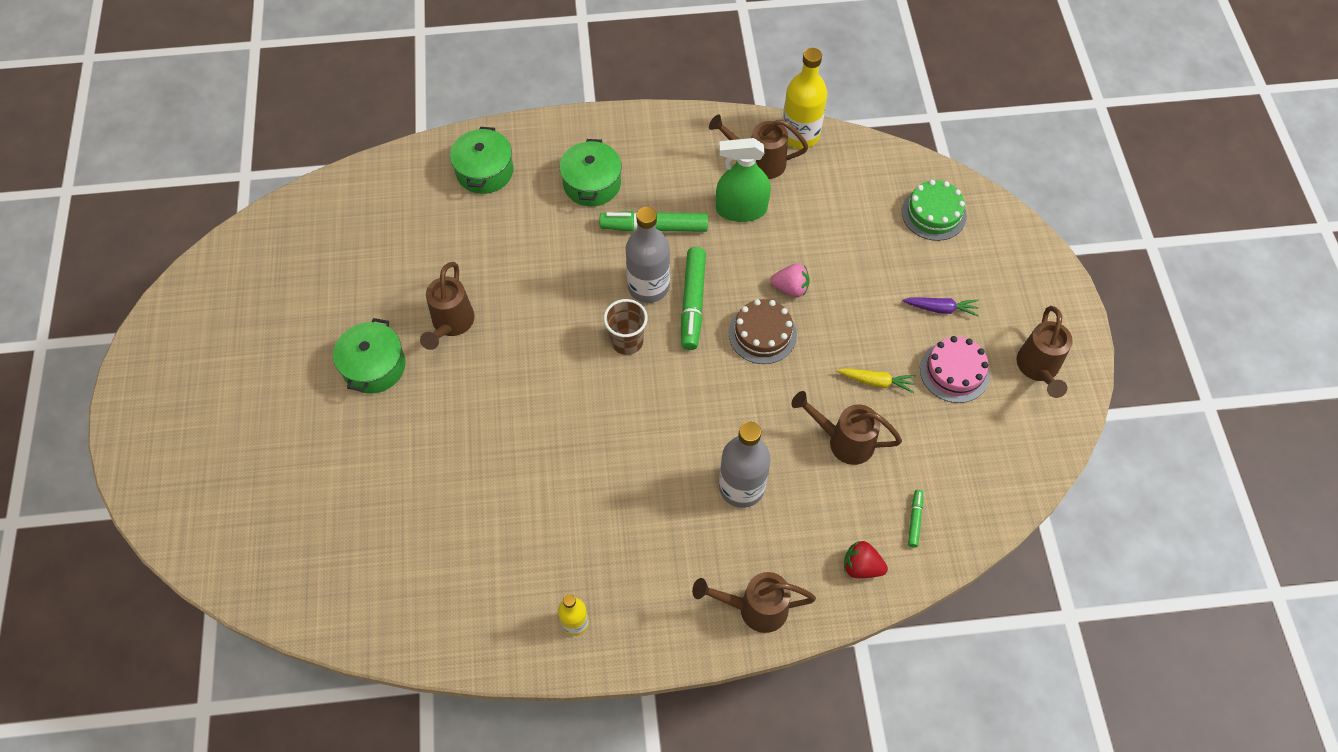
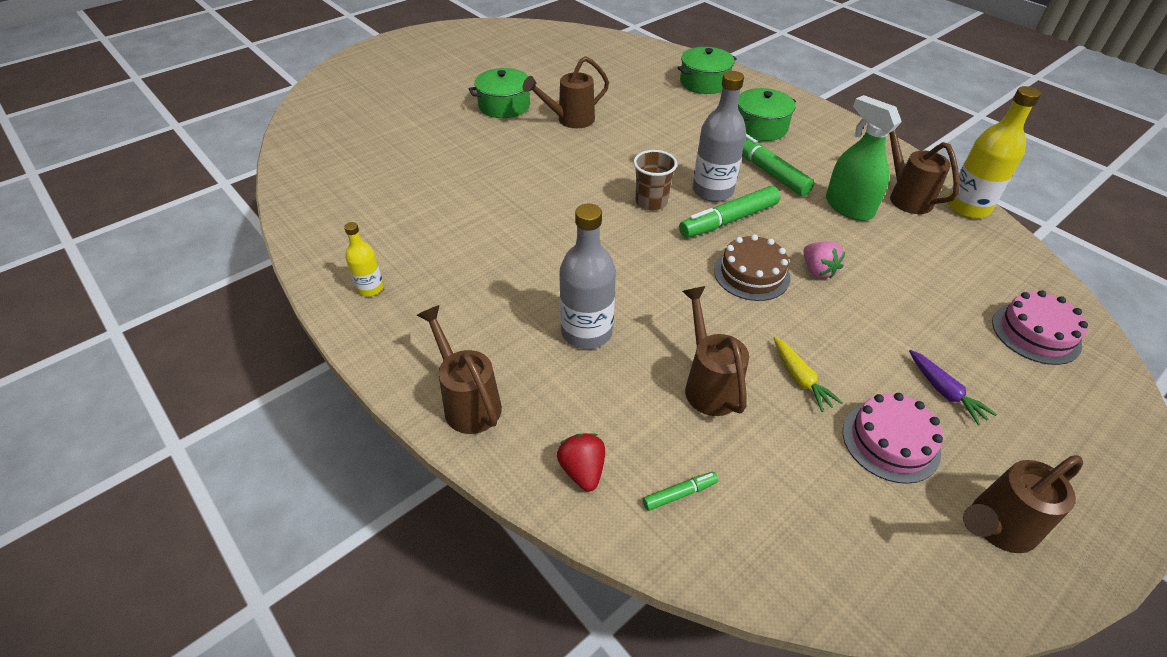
camera: 55 degrees right, 15 degrees down
(933, 213) = (1035, 333): green cake -> pink cake

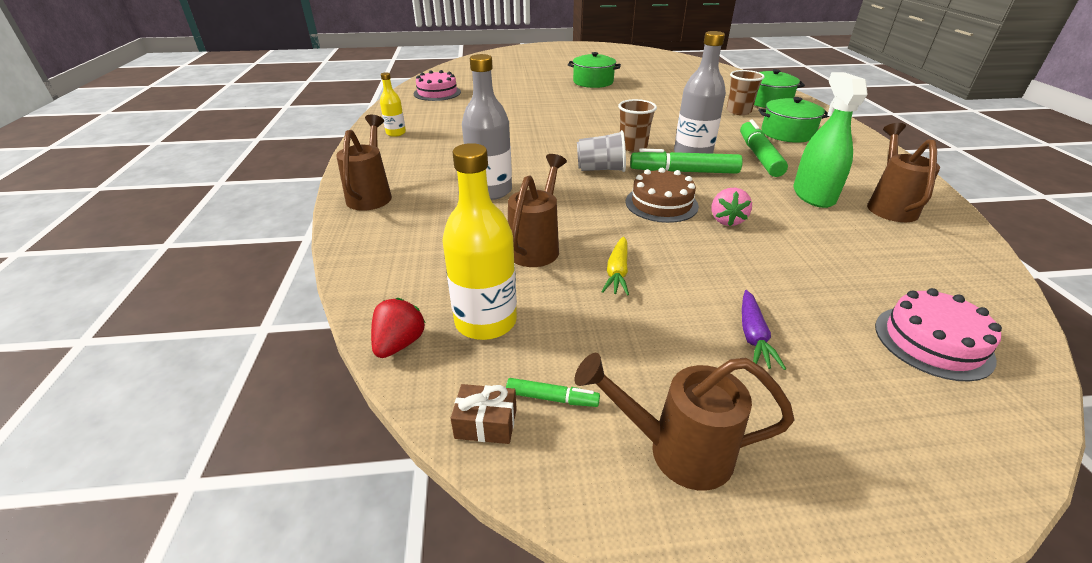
camera: 35 degrees right, 10 degrees down
(569, 120) = (629, 97): brown watering can -> none
(582, 470) = (386, 251): red strawberry -> red strawberry (399, 344)
(656, 250) = (601, 169): none -> grey cup
(680, 494) = (428, 291): green marker -> green marker (552, 398)
(693, 108) = (738, 111): none -> brown cup
(871, 594) = (486, 423): none -> brown gift
(890, 441) = (647, 342): pink cake -> pink cake (437, 93)
(967, 207) = (960, 232): yellow bottle -> yellow bottle (486, 321)

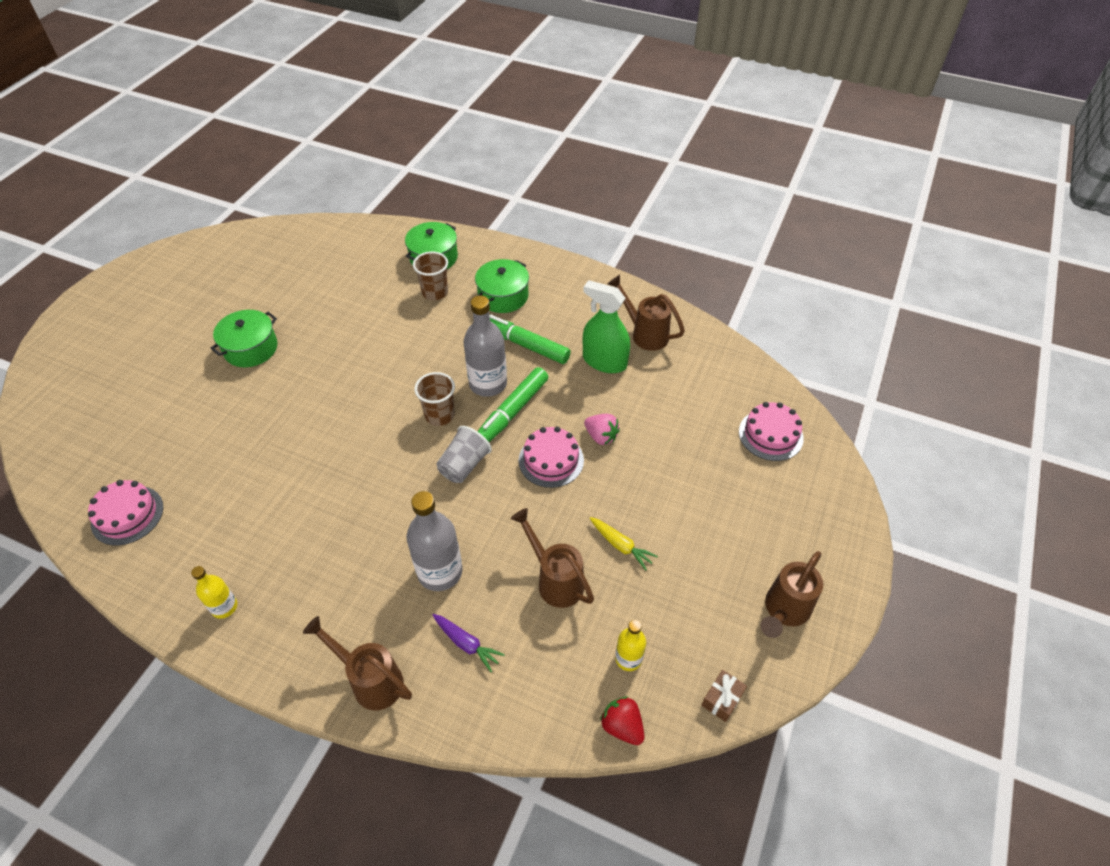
camera: 60 degrees left, 15 degrees up
(486, 321) = (628, 658): yellow bottle -> yellow bottle, size x0.56
(552, 398) = (719, 652): green marker -> none
(661, 204) = (551, 460): brown cake -> pink cake
(753, 336) = (723, 513): purple carrot -> purple carrot (466, 644)

